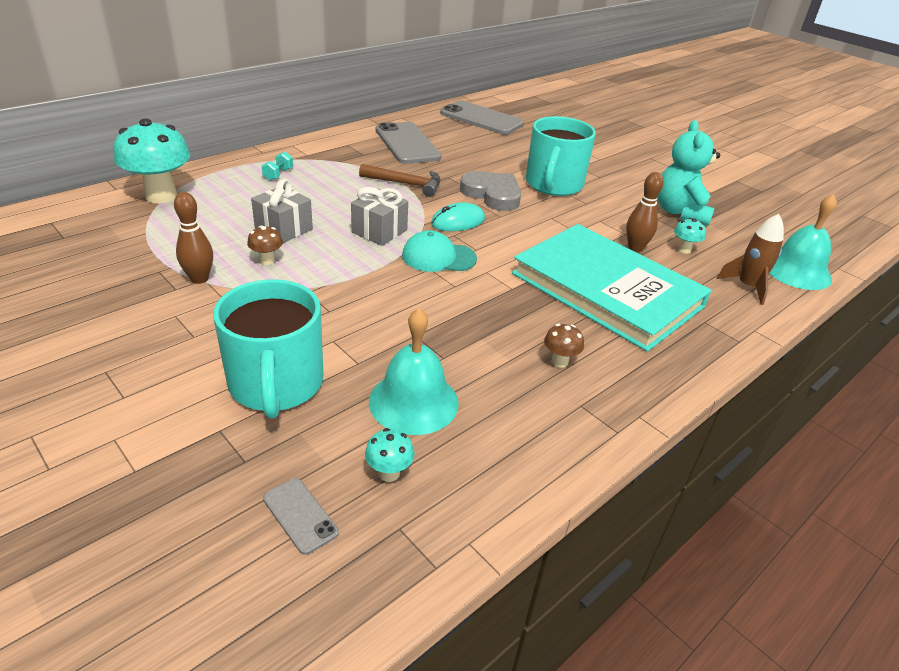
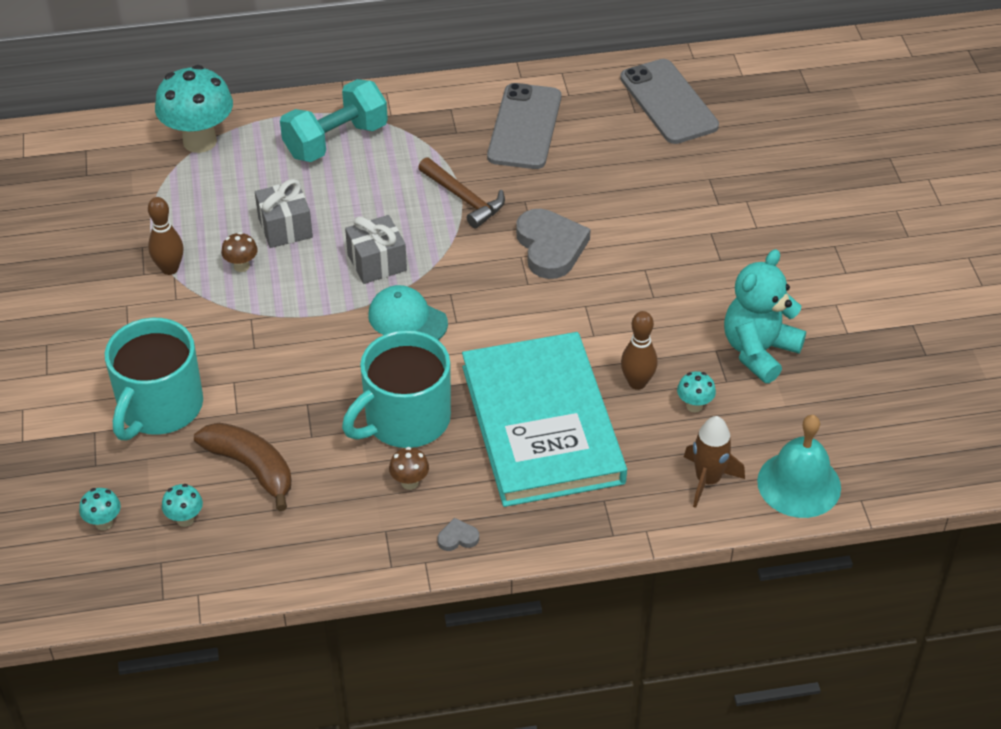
camera: 35 degrees right, 10 degrees up
(278, 174) = (336, 141): turquoise dumbbell -> turquoise dumbbell, size x2.42
(300, 515) = (104, 523): grey phone -> turquoise mushroom
(413, 401) = (251, 468): turquoise bell -> brown banana
(458, 221) = (472, 276): turquoise mouse -> none
(553, 184) = (643, 254): turquoise mug -> turquoise mug (405, 419)
(641, 387) = (457, 537): none -> grey heart

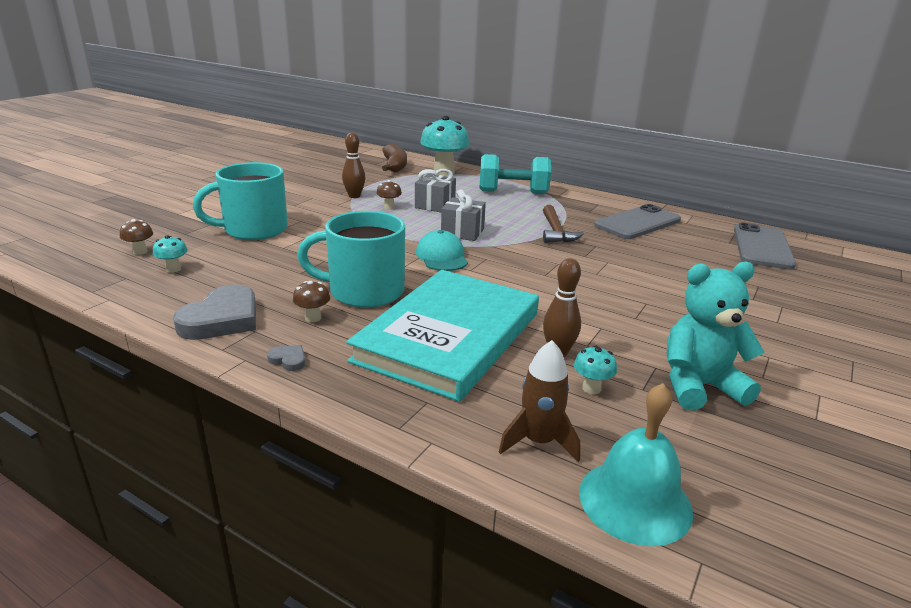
camera: 40 degrees right, 20 degrees down
(104, 523) = (140, 252): turquoise mushroom -> brown mushroom
(251, 468) = (245, 268): brown banana -> brown banana (394, 166)
(550, 247) = (585, 267): grey heart -> grey heart (222, 319)

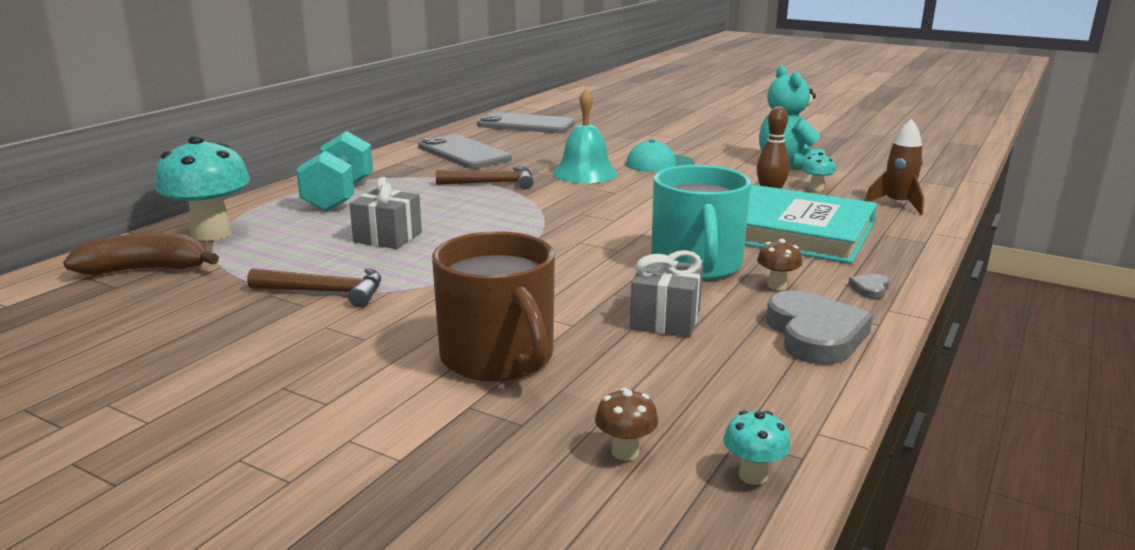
camera: 90 degrees left, 5 degrees down
(173, 269) = (687, 400): turquoise mushroom -> turquoise mushroom (753, 476)
(222, 319) = (815, 334): grey heart -> grey heart turned 60 degrees clockwise
(254, 230) = (498, 358): turquoise mug -> brown mug
(354, 196) = (326, 292): brown bowling pin -> brown hammer
(389, 207) = (392, 265): brown mushroom -> none
(442, 256) = (581, 232): turquoise cap -> turquoise cap (659, 164)
(462, 232) = (498, 222): grey gift -> grey gift (665, 319)
(635, 501) = (929, 187): turquoise bell -> turquoise bell (585, 173)

